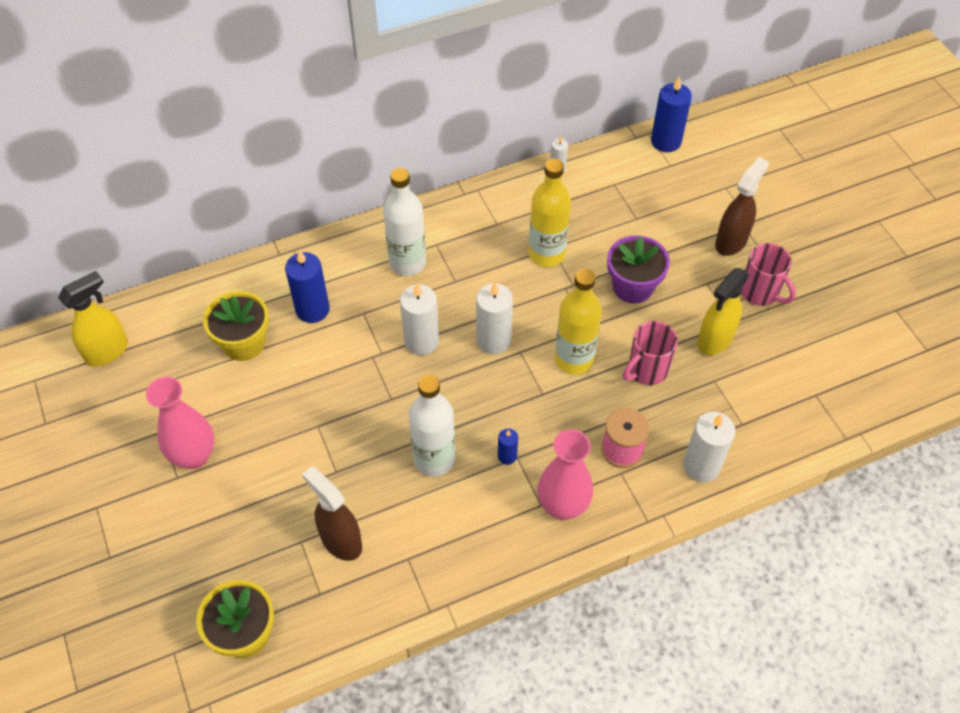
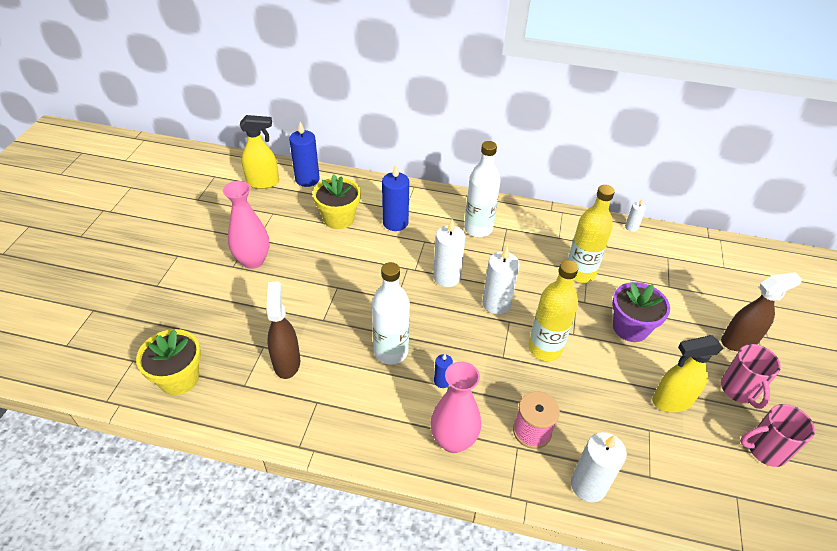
camera: 35 degrees right, 10 degrees down
(646, 370) = (596, 389): pink mug -> pink mug (765, 449)
(666, 141) = (731, 251): blue candle -> blue candle (307, 179)

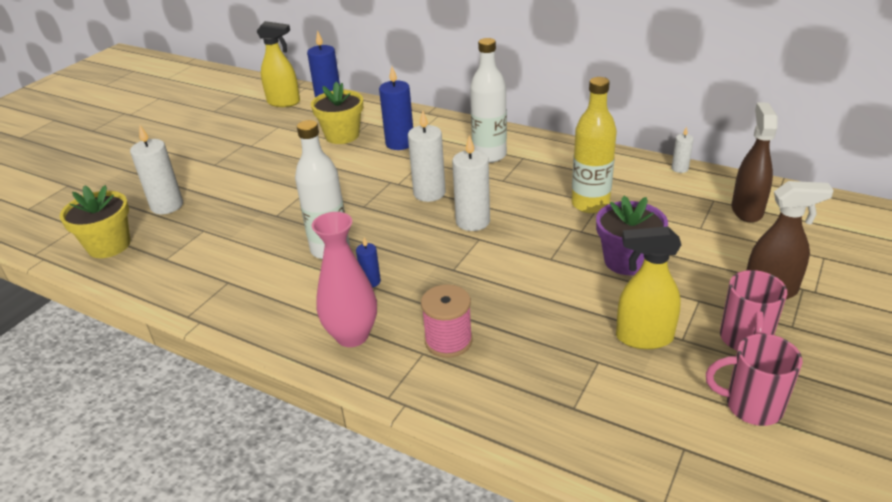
camera: 20 degrees right, 10 degrees down
(253, 261) = (236, 161): pink vase -> none
(286, 362) = (218, 245): brown spray bottle -> brown spray bottle (746, 210)
(545, 348) = (507, 268): yellow bottle -> none
(588, 485) = (488, 402): white candle -> white candle (167, 206)

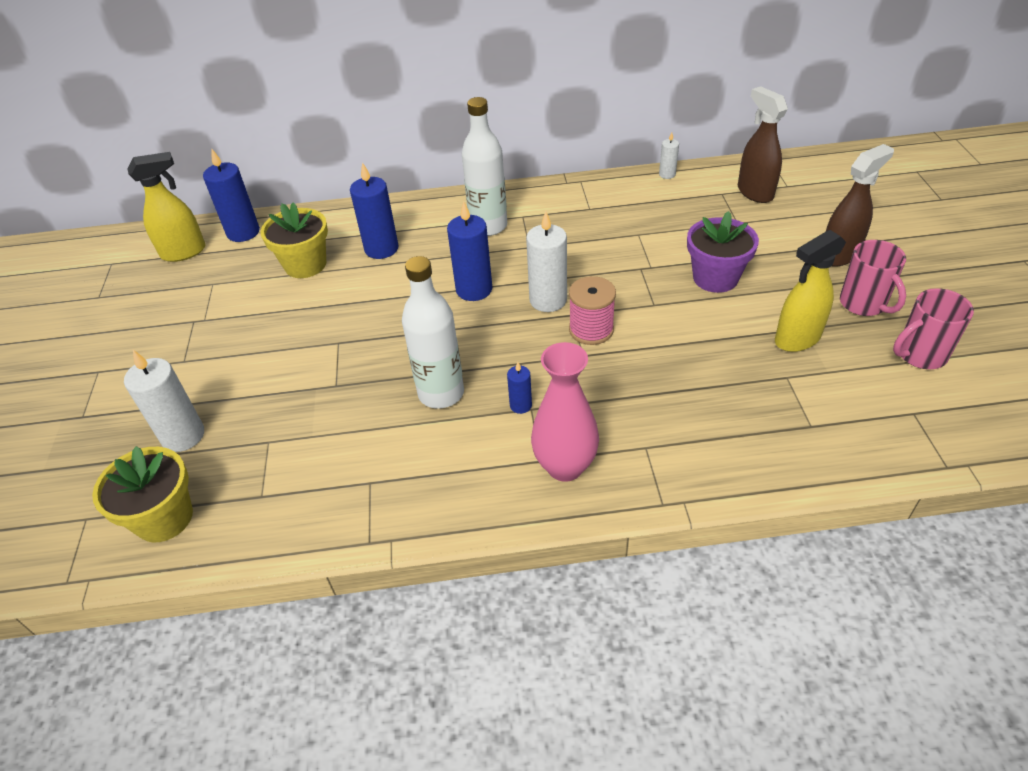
camera: 35 degrees left, 10 degrees up
(429, 193) = (474, 289): white candle -> blue candle
(448, 341) = (655, 424): pink spool -> pink spool (591, 329)
(590, 204) = (631, 238): yellow bottle -> none

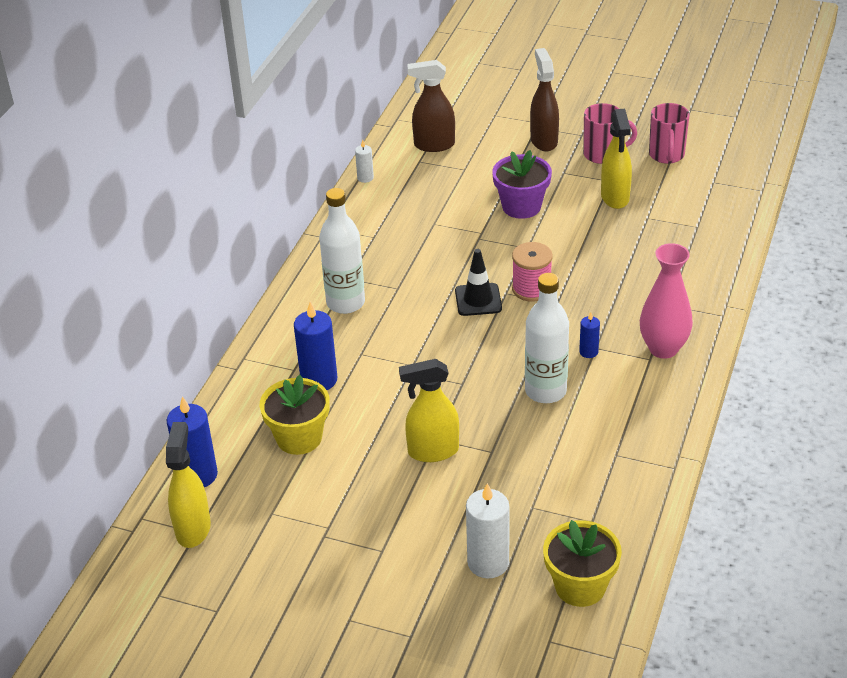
camera: 65 degrees left, 5 degrees down
(320, 346) = (432, 451): none -> yellow spray bottle
(474, 289) = (430, 337): blue candle -> none
(548, 300) = (478, 300): white candle -> black traffic cone

